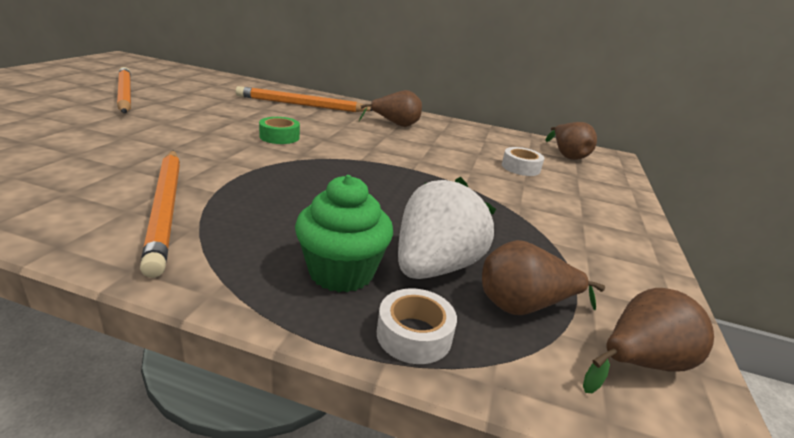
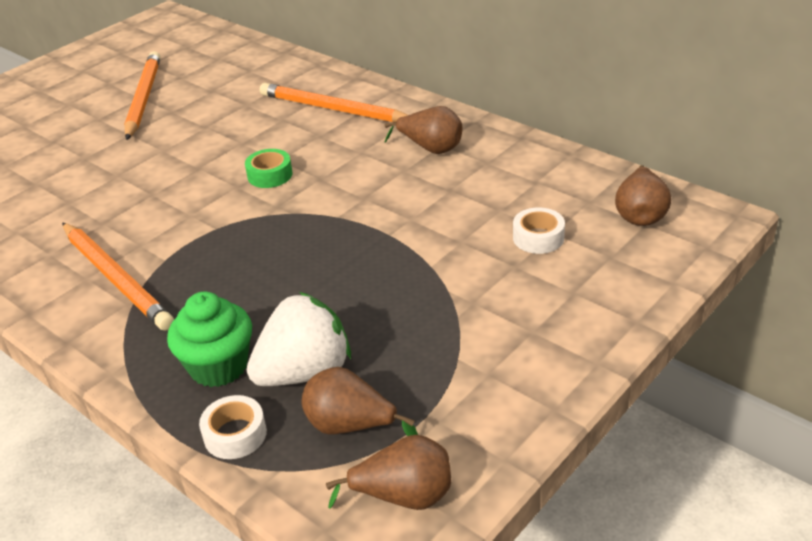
camera: 30 degrees right, 10 degrees up
(166, 208) = (116, 278): orange pencil -> orange pencil turned 45 degrees counterclockwise

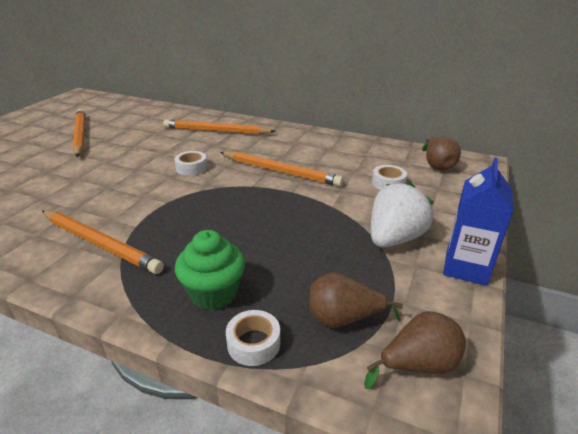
camera: 20 degrees left, 5 degrees down
(270, 175) = (191, 168): green tape -> white tape
(304, 372) = (284, 286): white strawberry -> white strawberry (394, 238)
(390, 196) = (280, 171): none -> orange pencil
(431, 149) = (290, 145): brown pear -> none
(555, 389) = (466, 268): none -> blue carton

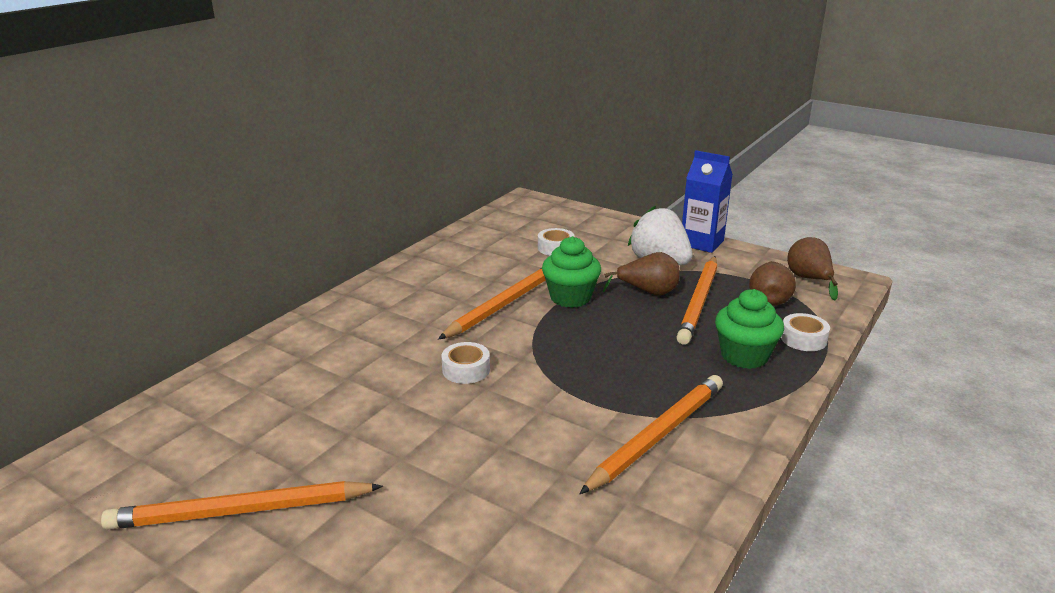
camera: 80 degrees left, 5 degrees down
(216, 131) = (335, 346): orange pencil -> orange pencil (699, 302)
(300, 196) = (570, 297): none -> green cupcake
(437, 165) = (525, 219): brown pear -> brown pear (648, 292)

